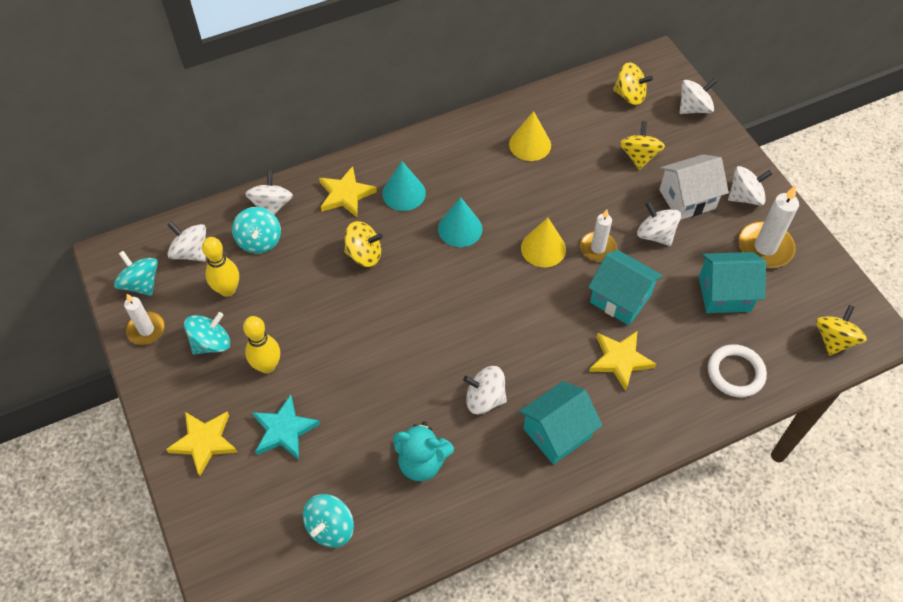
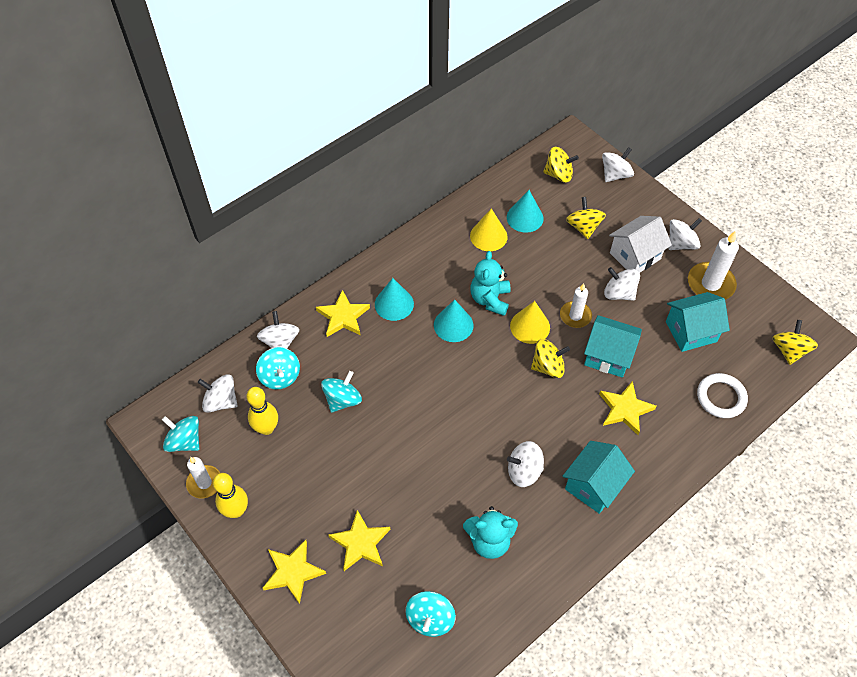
camera: 15 degrees left, 0 degrees up
(211, 343) = (268, 480): turquoise spinning top -> turquoise spinning top (343, 399)
(267, 366) = (326, 489): yellow bowling pin -> yellow bowling pin (236, 510)
(284, 430) = (360, 543): turquoise star -> yellow star
(364, 254) = (378, 367): yellow spinning top -> yellow spinning top (548, 367)
(509, 210) = (490, 299): none -> turquoise teddy bear
(576, 133) = (525, 217): none -> turquoise cone

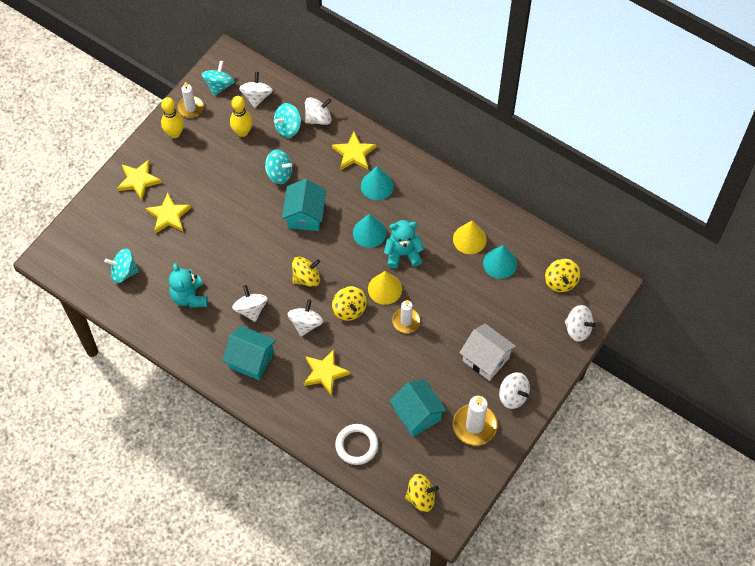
camera: 75 degrees right, 5 degrees up
(583, 227) = (505, 312): yellow spinning top -> yellow spinning top (306, 278)
(608, 356) = (373, 352): turquoise house -> turquoise house (305, 215)
(619, 293) = (440, 352): white spinning top -> white spinning top (306, 323)

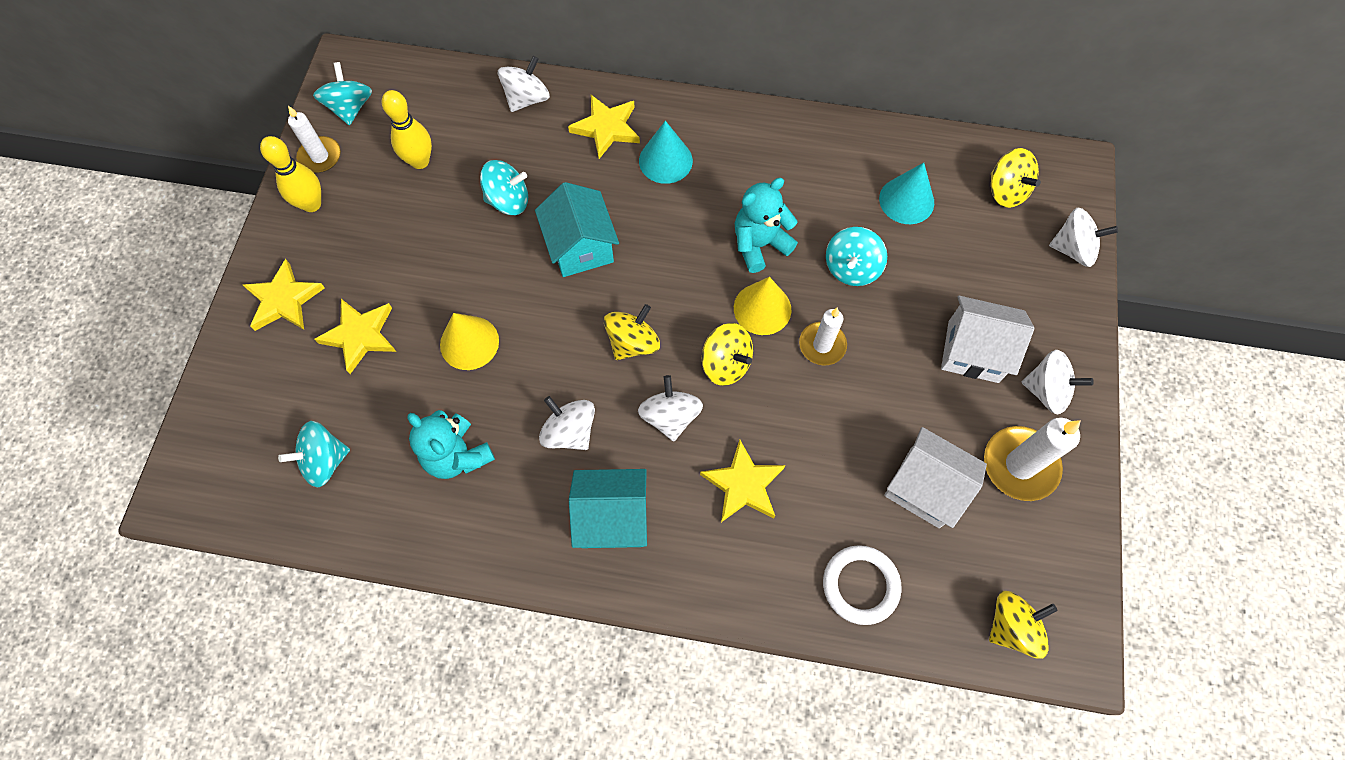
camera: 25 degrees left, 5 degrees up
(257, 97) = (417, 102): white spinning top -> none
(288, 127) = (487, 128): turquoise spinning top -> turquoise spinning top (851, 268)
(369, 232) = (692, 233): turquoise cone -> none
(417, 415) = (924, 488): turquoise house -> white house
(469, 239) = (843, 183): yellow cone -> yellow cone (469, 342)

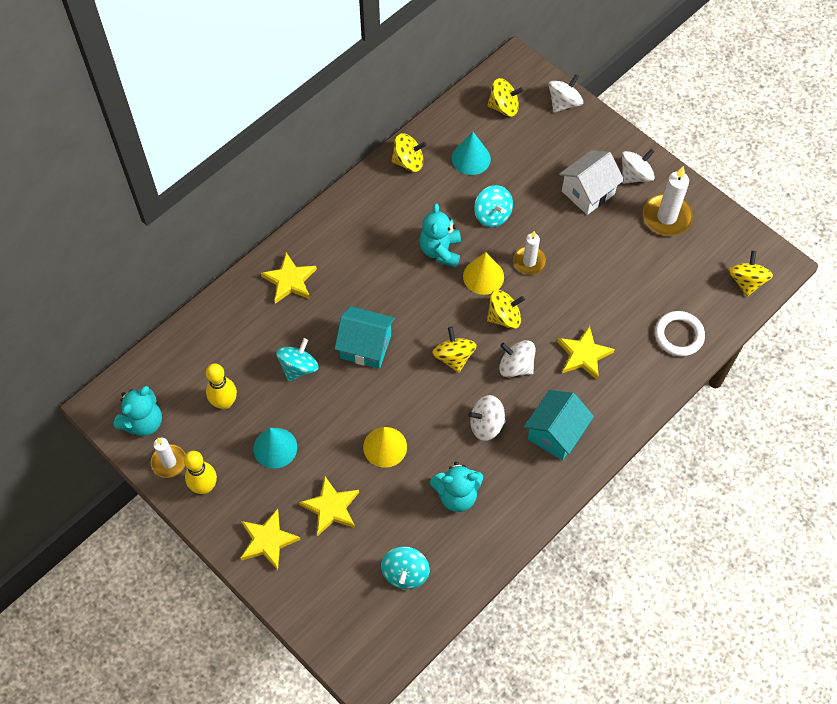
camera: 55 degrees left, 5 degrees down
(350, 108) = (143, 422): turquoise spinning top -> turquoise teddy bear
(527, 98) = (228, 312): white spinning top -> none
(665, 160) = (341, 263): turquoise cone -> turquoise cone (275, 448)
(846, 144) = (408, 162): none -> yellow spinning top
(924, 488) = (647, 269): white house -> none

